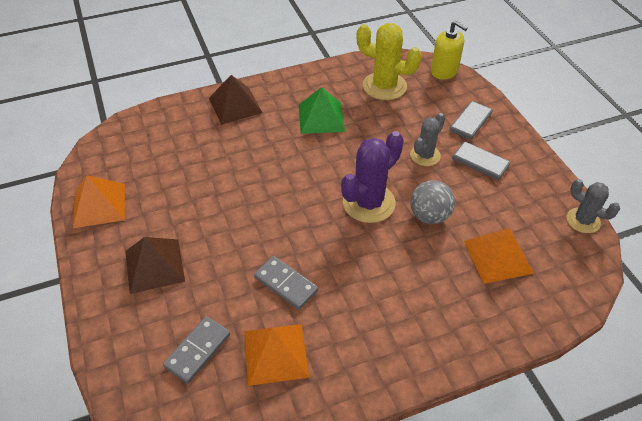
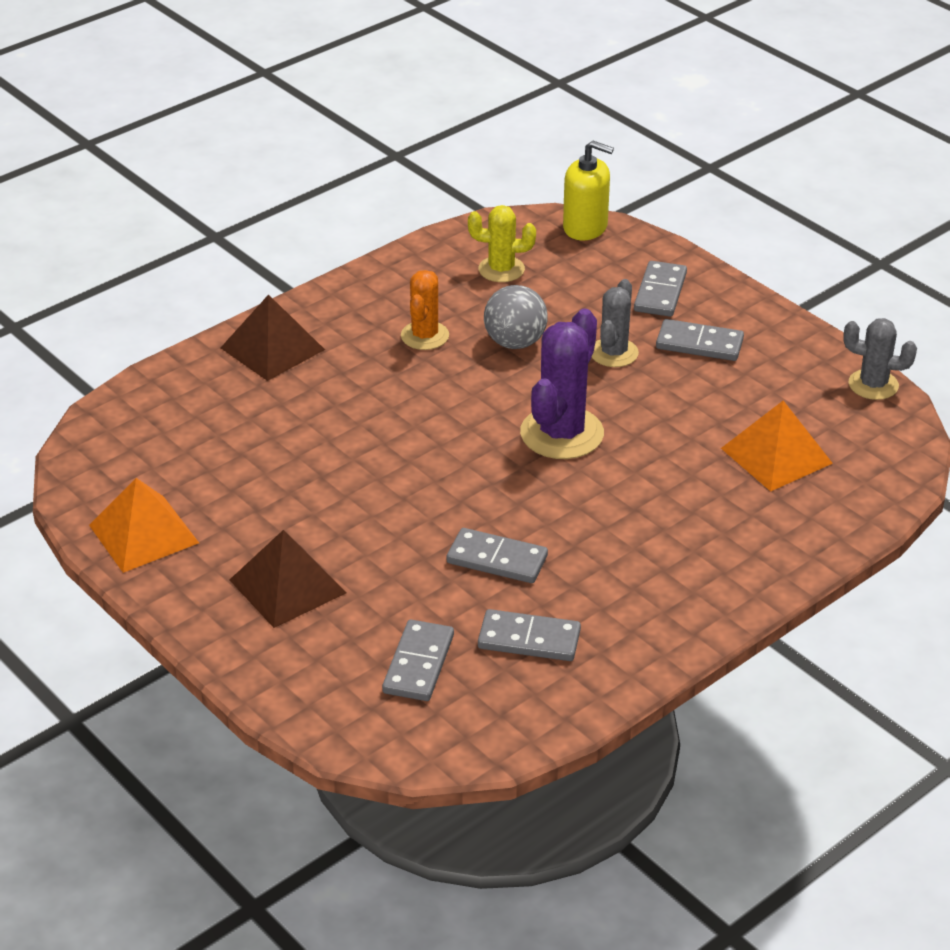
camera: 20 degrees left, 10 degrees down
(275, 353) = (529, 639): orange pyramid -> grey domino
(321, 117) = (425, 336): green pyramid -> orange cactus
(384, 86) = (501, 269): yellow cactus -> yellow cactus, size x0.61
(429, 216) = (658, 429): grey ball -> grey ball (515, 342)

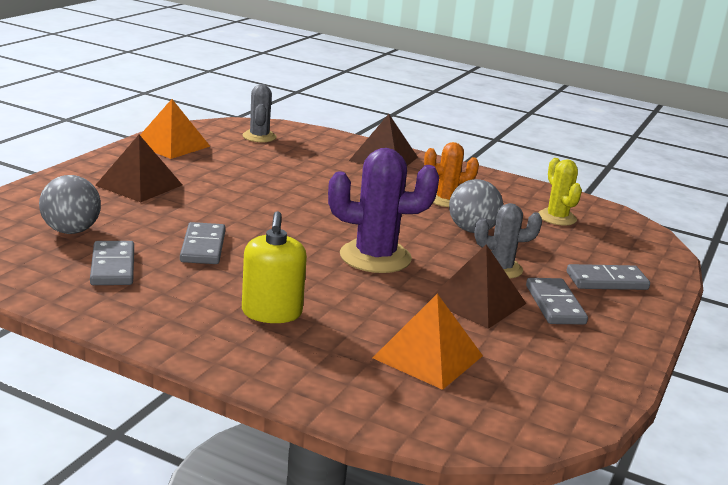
camera: 65 degrees right, 15 degrees down
(418, 664) = (71, 231): grey domino -> grey ball
(585, 227) = (653, 243): yellow soap dispenser -> yellow soap dispenser (271, 313)
(680, 392) = (476, 302): none -> brown pyramid
(873, 385) = (593, 404): grey cactus -> grey cactus (259, 137)

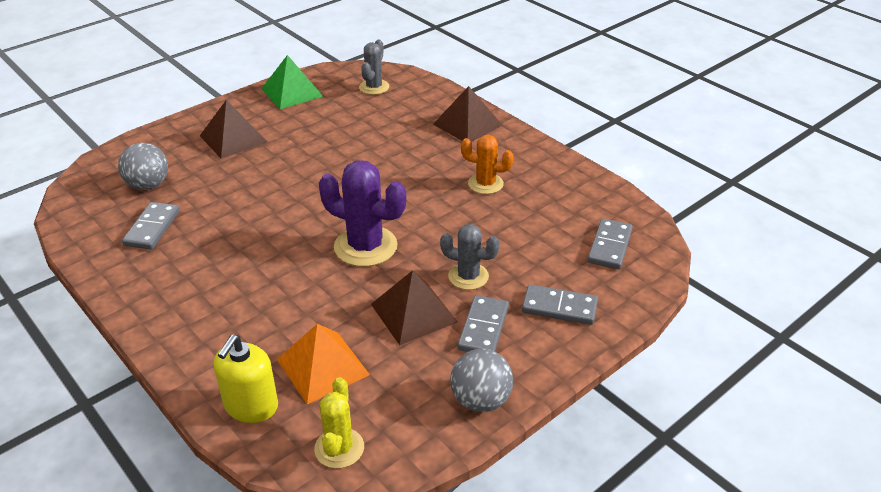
camera: 25 degrees right, 15 degrees up
(171, 145) = (292, 92): orange pyramid -> green pyramid
(203, 247) = (234, 215): grey domino -> grey domino (610, 246)
(271, 313) = (234, 296): yellow soap dispenser -> yellow soap dispenser (251, 406)
(472, 230) = (479, 225): grey ball -> grey ball (480, 400)
(557, 217) = (578, 219): yellow cactus -> yellow cactus (339, 448)

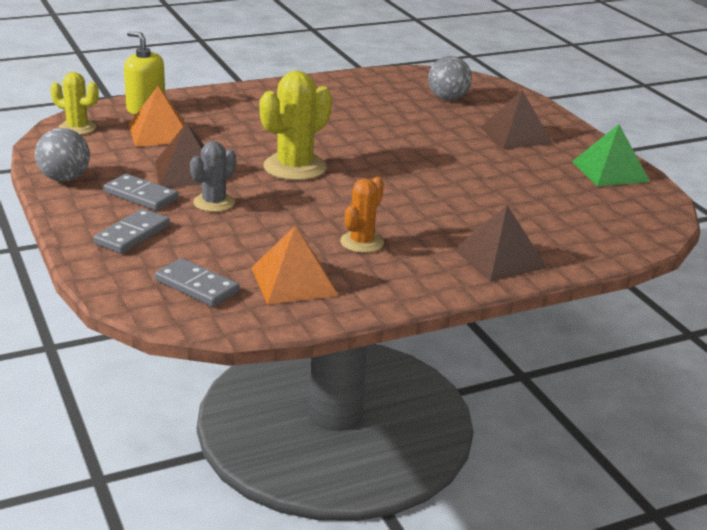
camera: 105 degrees right, 10 degrees down
(152, 228) = (381, 96): grey domino -> none
(365, 246) = (295, 167): purple cactus -> yellow cactus
(374, 87) = (614, 217): grey cactus -> none
(566, 203) = (293, 281): none -> orange pyramid

